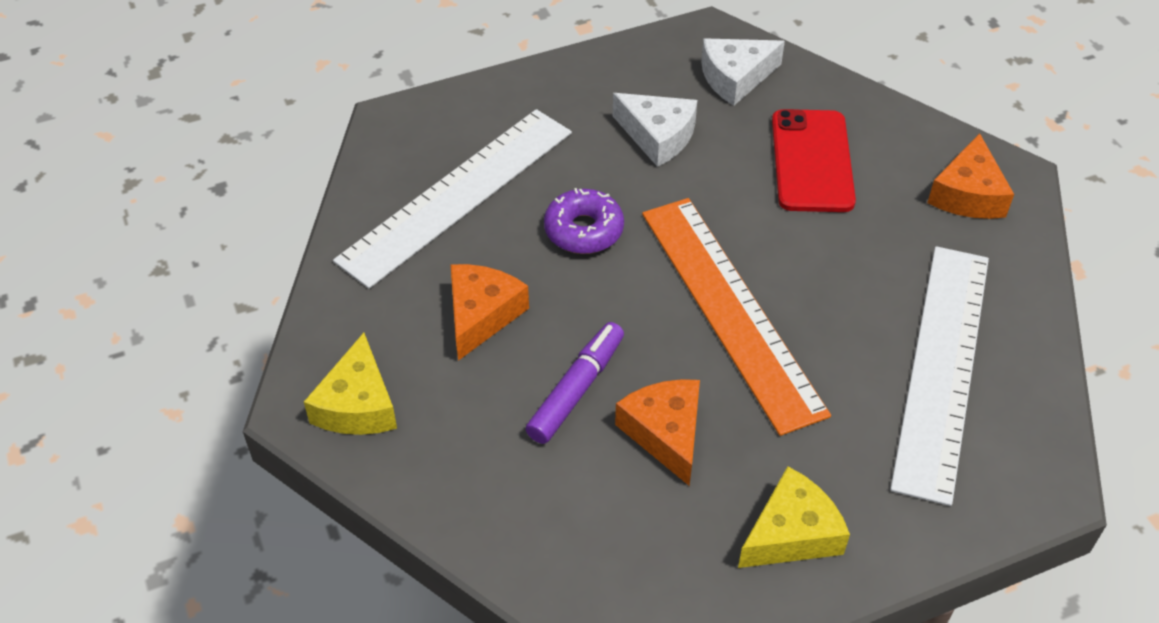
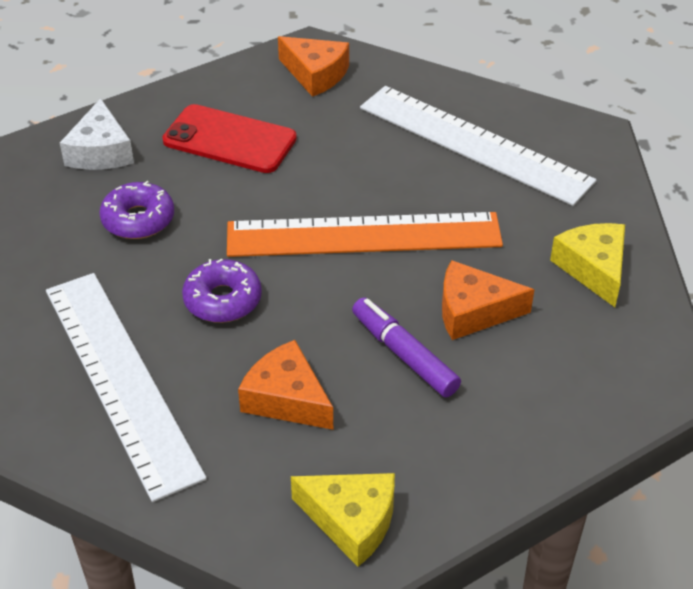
camera: 70 degrees left, 5 degrees down
(658, 136) = (138, 219): white cheese -> purple donut

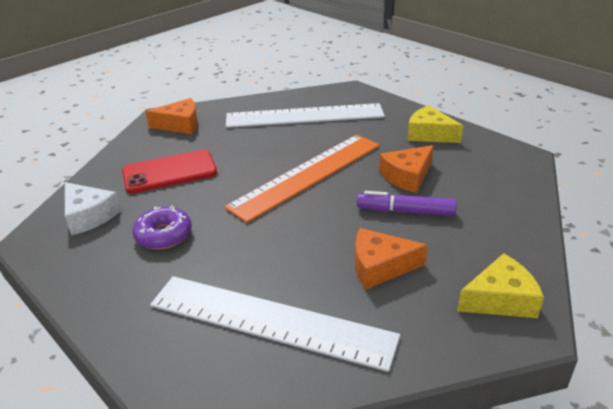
camera: 40 degrees left, 10 degrees down
(223, 300) = (274, 244): purple donut -> none

